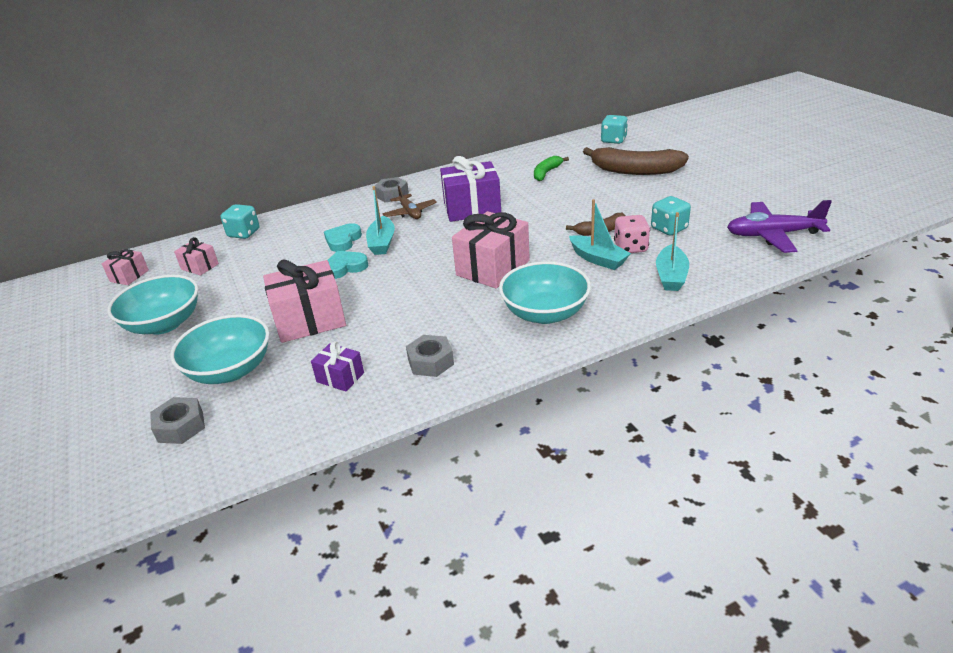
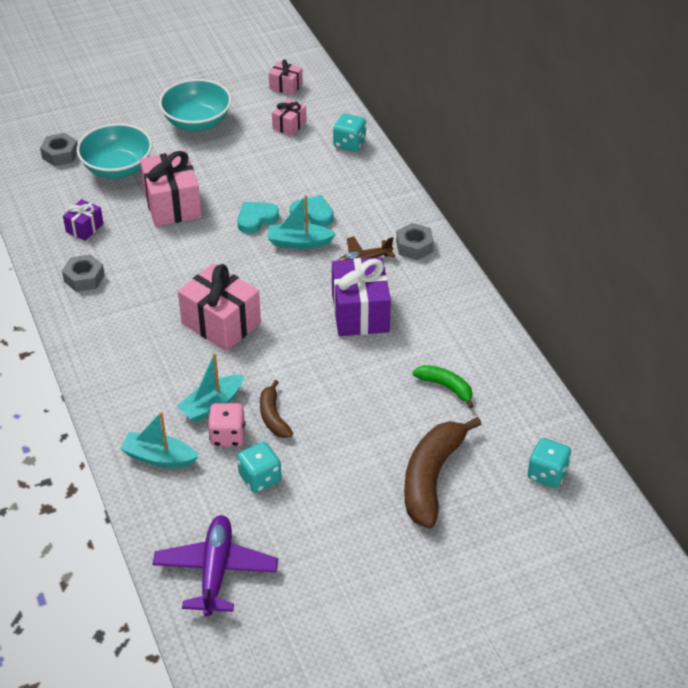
camera: 90 degrees right, 10 degrees up
(345, 267) = (256, 219): turquoise heart -> turquoise heart turned 105 degrees counterclockwise
(545, 313) = (128, 354): turquoise bowl -> none

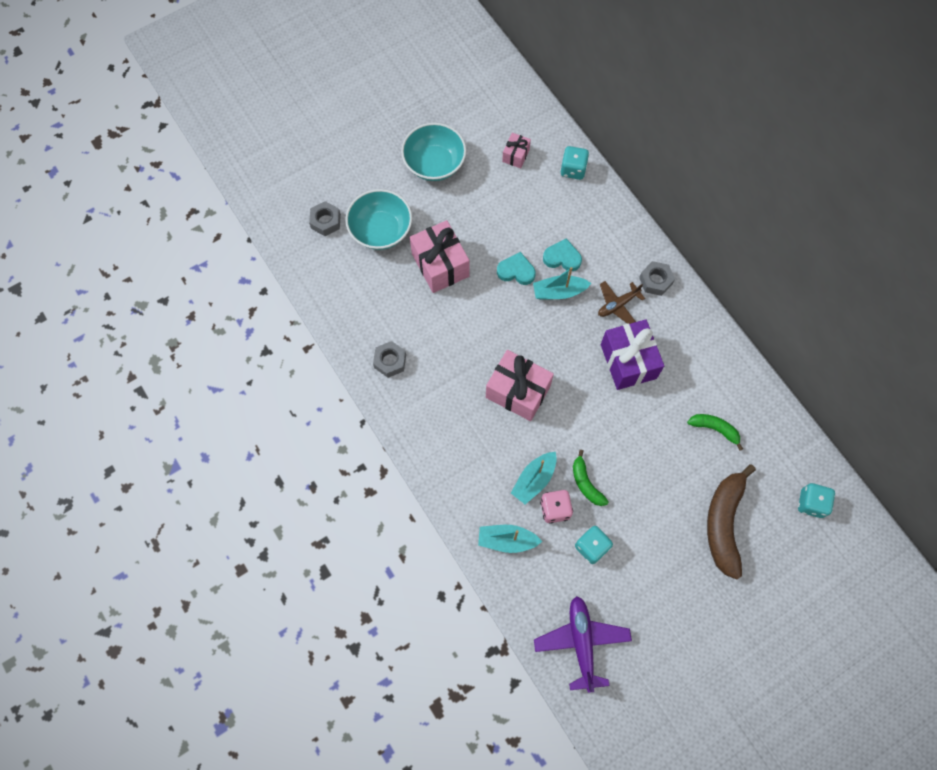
camera: 10 degrees left, 25 degrees up
(84, 228) = (373, 304): purple gift -> none
(256, 219) = (516, 271): turquoise heart -> turquoise heart turned 60 degrees clockwise
(273, 417) = (586, 483): brown banana -> green banana
(286, 86) = (500, 107): pink gift -> none

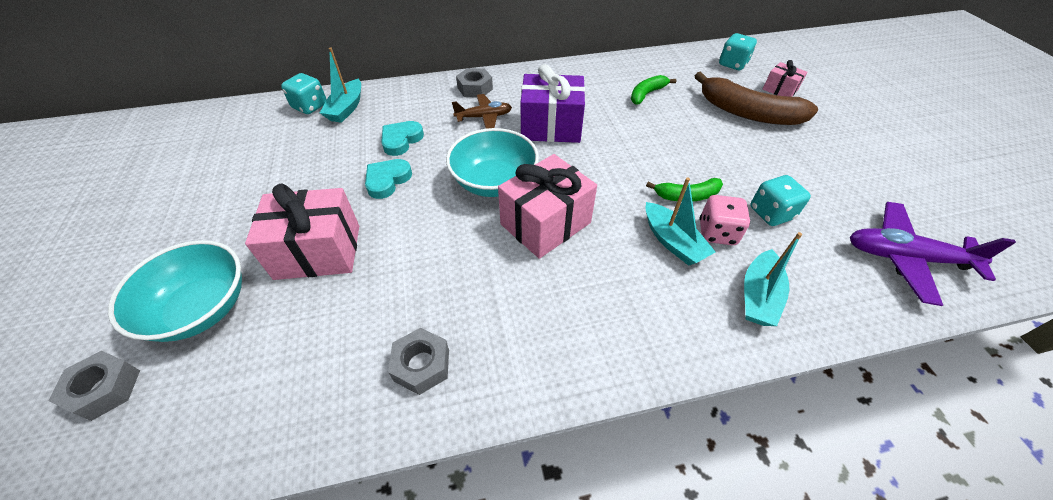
camera: 70 degrees left, 20 degrees down
(434, 163) = (174, 215): turquoise bowl -> turquoise bowl (494, 182)
(516, 155) = (248, 141): pink gift -> pink gift (780, 90)
(559, 292) = (439, 153): turquoise boat -> turquoise boat (346, 108)
(617, 305) = (484, 117): brown plane -> brown plane turned 90 degrees counterclockwise

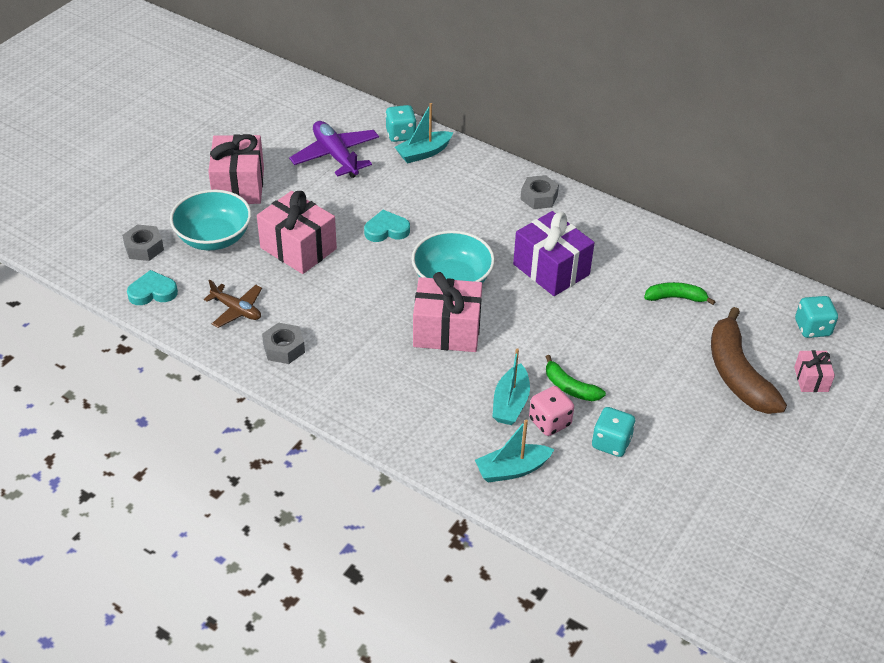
camera: 45 degrees right, 5 degrees down
(180, 237) = (238, 186): none -> pink gift
(401, 140) = (430, 206): turquoise heart -> turquoise heart (152, 292)
(484, 117) = (511, 227): brown plane -> brown plane (236, 310)
(905, 258) = (655, 538): purple plane -> purple plane (335, 156)

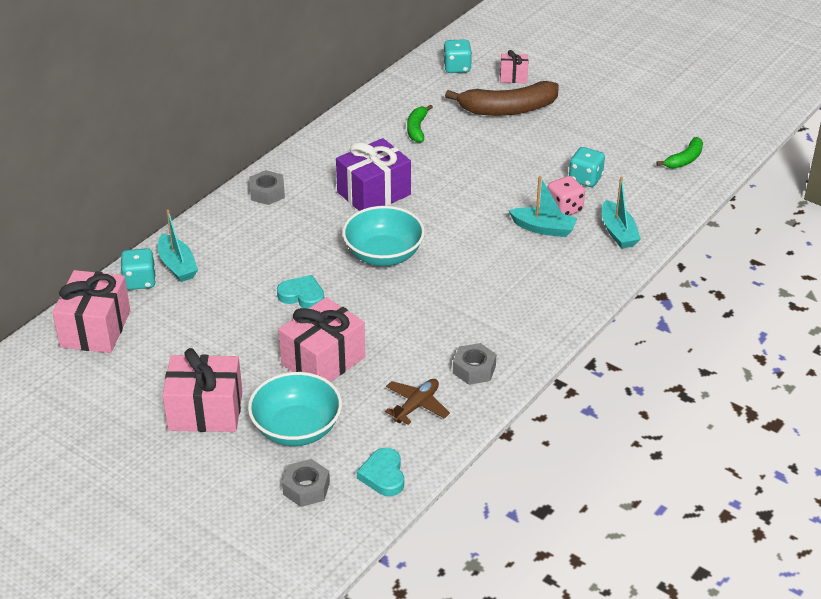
camera: 85 degrees left, 5 degrees down
(335, 156) = (167, 332): purple plane -> none
(386, 230) = (302, 296): turquoise heart -> turquoise heart turned 120 degrees clockwise
(447, 331) = (453, 261): pink gift -> pink gift (95, 329)
(570, 387) = (524, 195): green banana -> green banana (684, 159)

